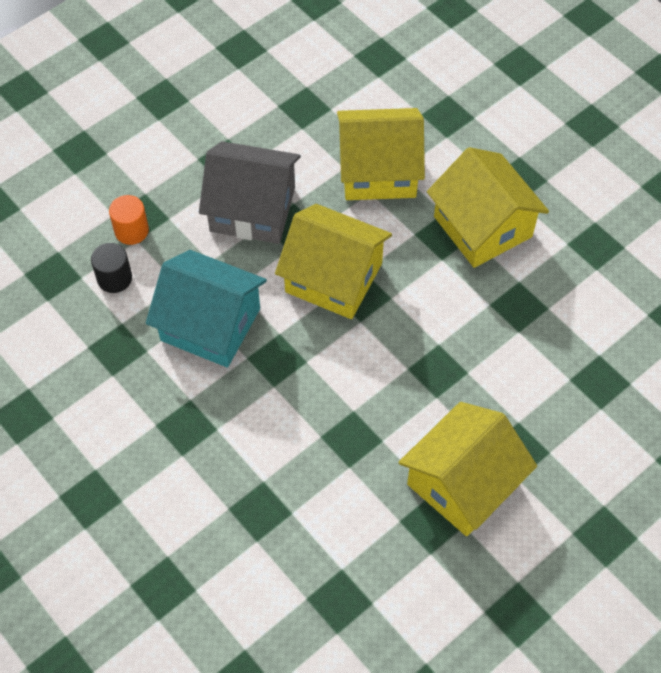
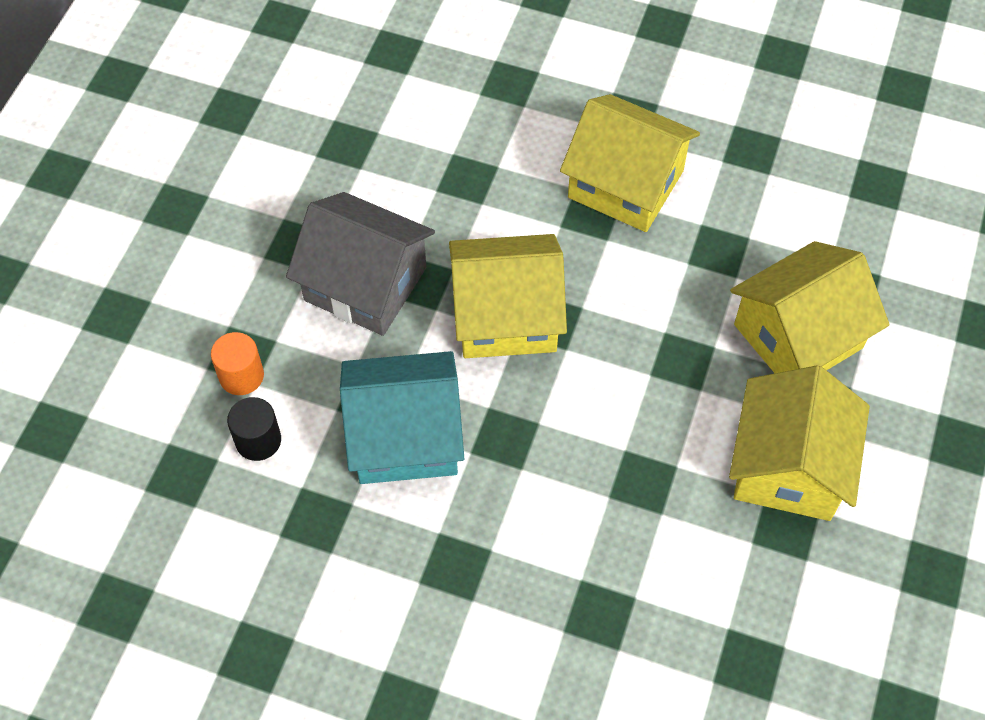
camera: 30 degrees left, 0 degrees up
(252, 209) = (365, 284): grey house -> grey house turned 45 degrees clockwise
(378, 171) = (476, 176): yellow house -> yellow house (798, 336)

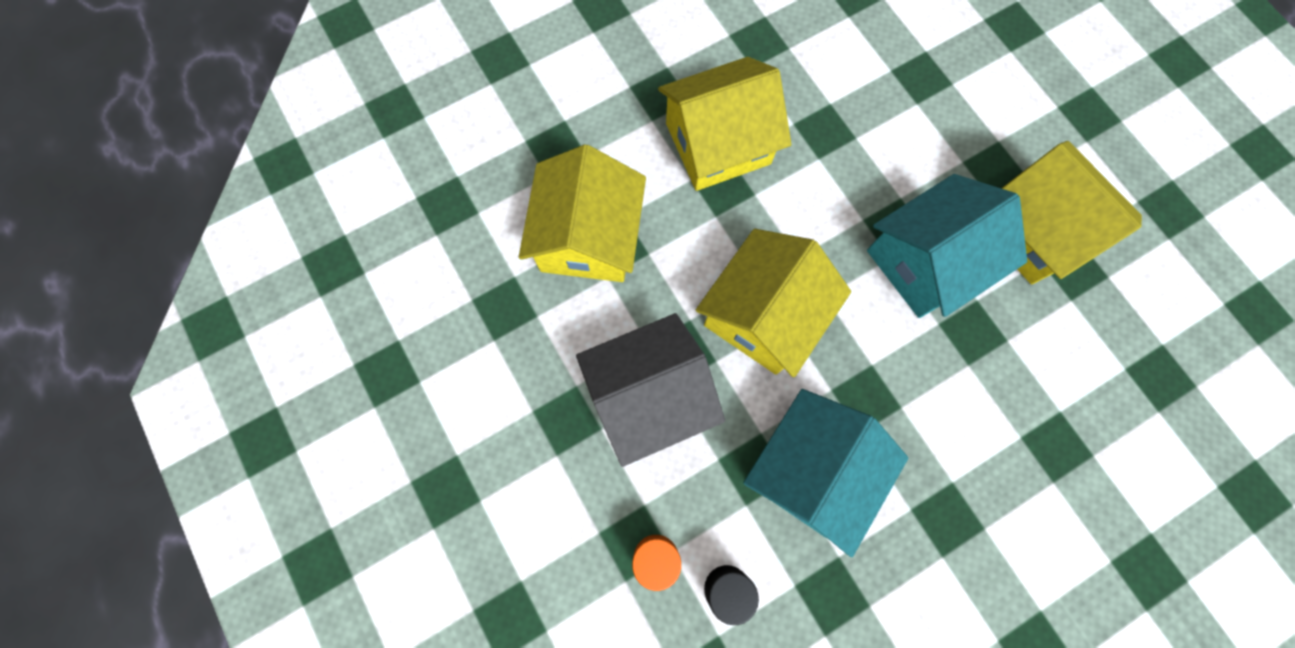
camera: 50 degrees left, 15 degrees up
(672, 403) = (925, 262): none -> turquoise house
(798, 336) = (934, 139): yellow house -> yellow house (588, 237)

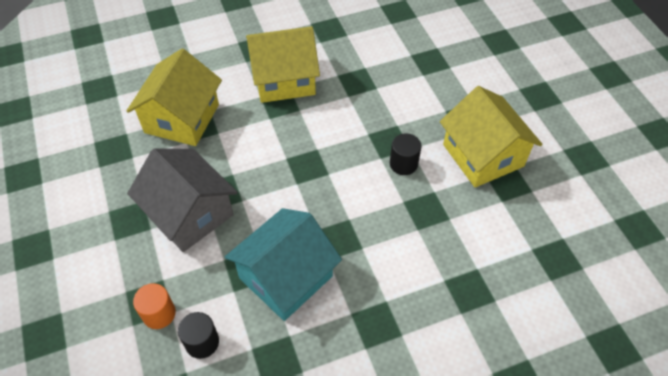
camera: 10 degrees right, 20 degrees down
(649, 395) = (190, 214): grey house -> grey house turned 60 degrees clockwise
(763, 315) = (282, 178): yellow house -> none
(925, 262) = (403, 164): turquoise house -> black cylinder

